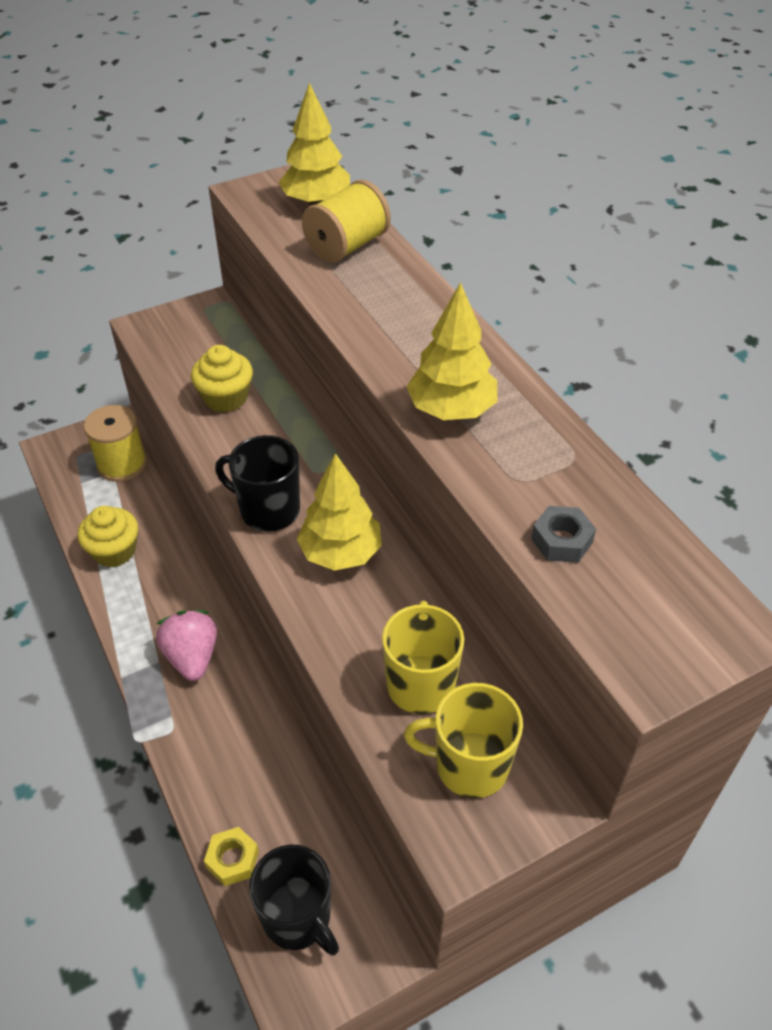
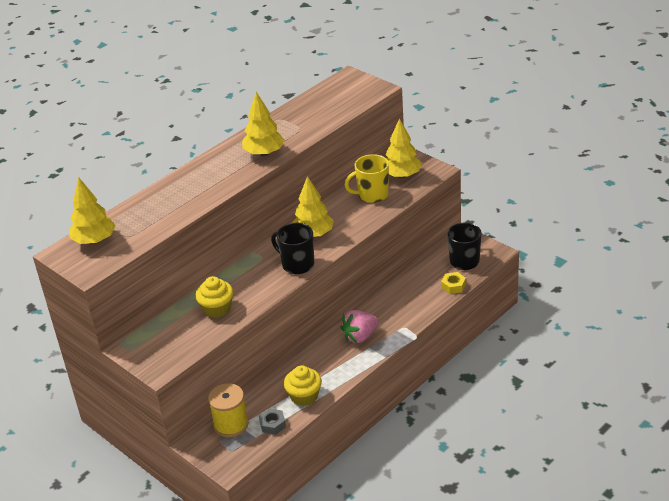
camera: 105 degrees left, 10 degrees down
(268, 510) = (297, 264): black mug -> black mug turned 120 degrees clockwise
(347, 246) = (140, 216): yellow spool -> none
(469, 765) = (402, 175): yellow mug -> yellow tree
(561, 540) = (327, 114): grey nut -> grey nut (272, 424)

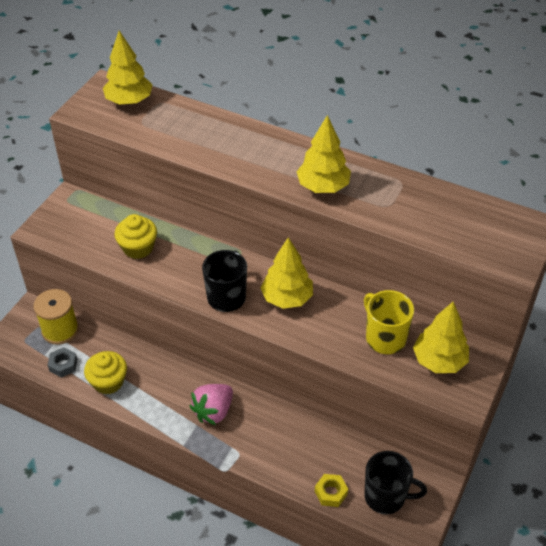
camera: 70 degrees right, 10 degrees up
(360, 336) = (213, 411): pink strawberry -> pink strawberry turned 90 degrees counterclockwise

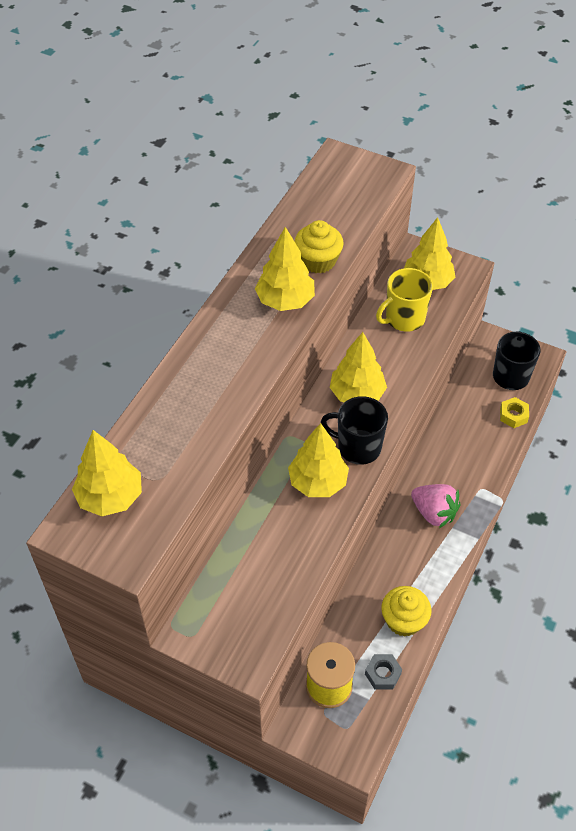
camera: 90 degrees left, 5 degrees up
(138, 248) = (283, 541): yellow cupcake -> yellow cupcake (318, 261)
(192, 269) = (318, 482): none -> yellow tree

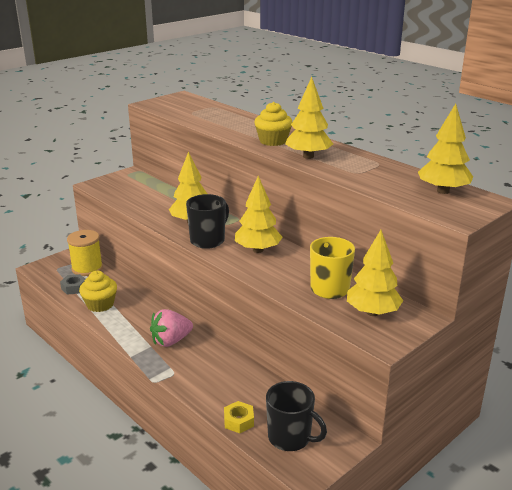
camera: 110 degrees right, 25 degrees down
(110, 497) = (191, 103): yellow tree -> yellow tree (443, 191)
(318, 261) = (345, 172): yellow cupcake -> yellow cupcake (273, 141)

